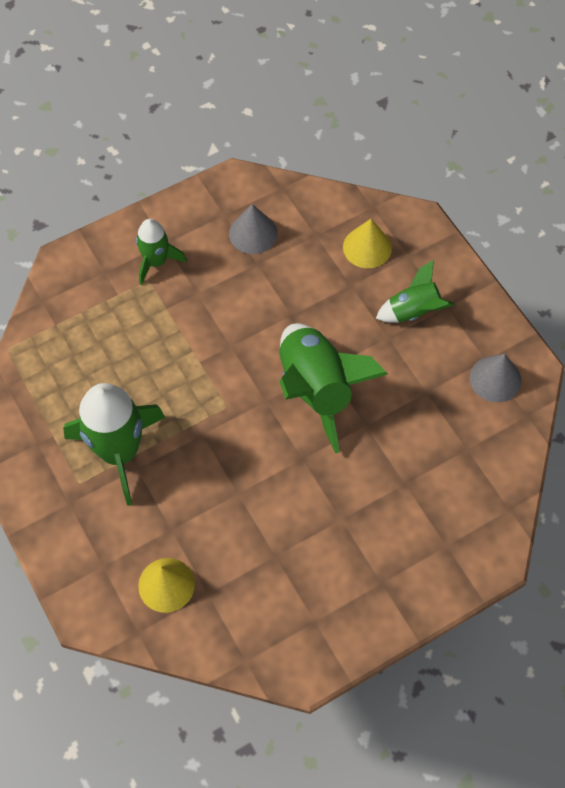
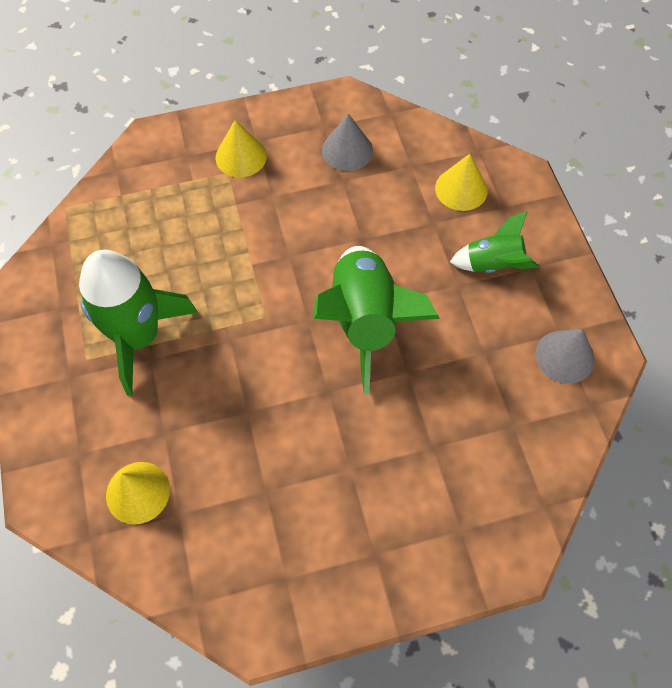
camera: 15 degrees right, 0 degrees up
(156, 261) = (241, 156): green rocket -> yellow cone

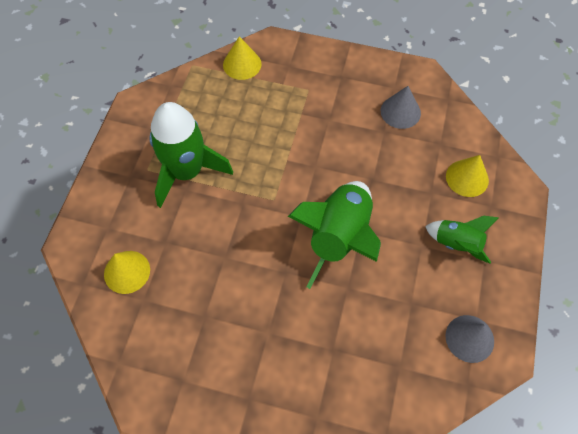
camera: 30 degrees right, 0 degrees up
(241, 156) = (324, 83): yellow cone -> yellow cone (242, 64)

